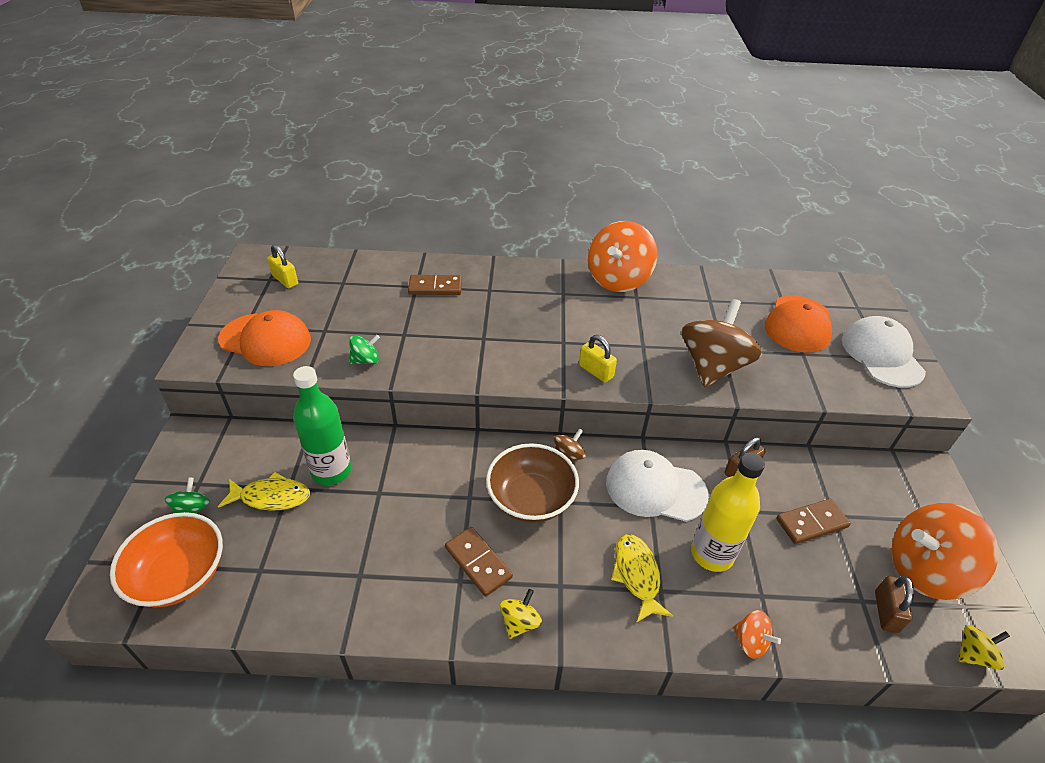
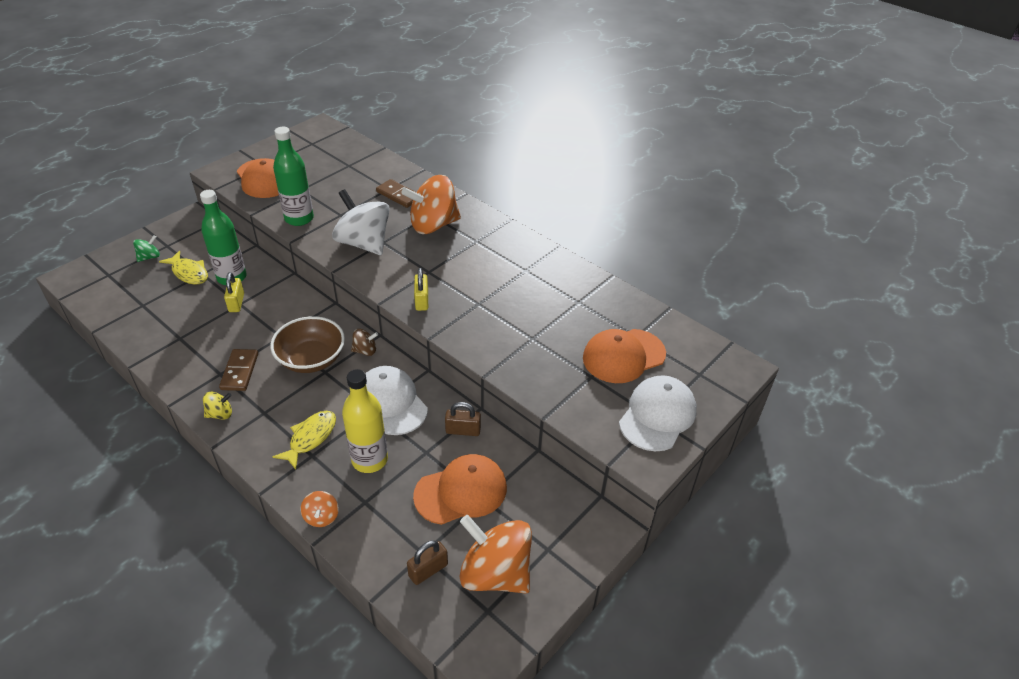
camera: 40 degrees right, 0 degrees up
(179, 575) = (110, 284): orange bowl -> none
(285, 280) = (319, 148): yellow padlock -> yellow padlock (236, 303)
(365, 360) = (299, 218): green spinning top -> green bottle
(467, 349) = (364, 243): none -> white spinning top
(618, 279) = (530, 252): orange spinning top -> orange spinning top (433, 225)
(712, 367) = (506, 344): brown spinning top -> none
(811, 523) = (461, 491): brown domino -> orange cap
(973, 655) = (447, 636): yellow spinning top -> none

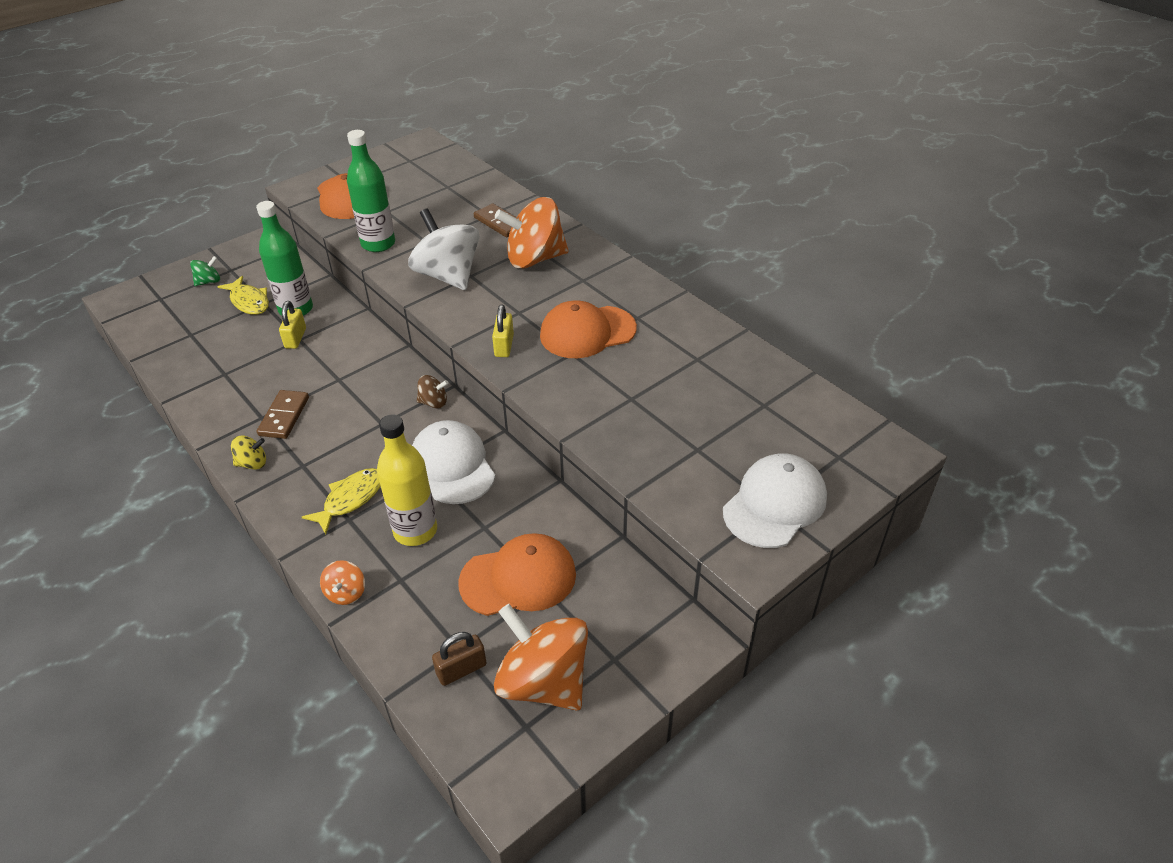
camera: 10 degrees right, 0 degrees up
(311, 359) = (369, 408): brown bowl -> none
(463, 430) = (534, 505): brown padlock -> none
(623, 356) = (743, 428): orange cap -> orange cap (587, 332)

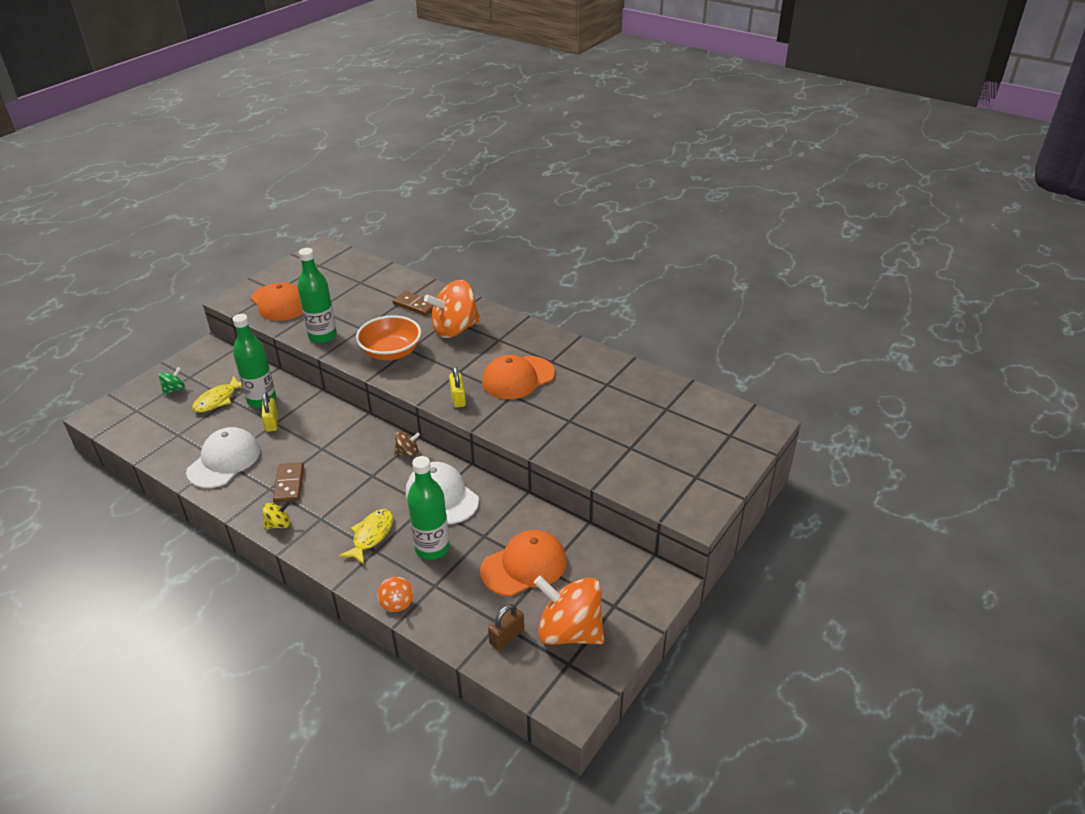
camera: 15 degrees left, 5 degrees down
(249, 301) = (218, 400): yellow fish -> yellow fish turned 90 degrees clockwise
(415, 530) = (432, 548): yellow bottle -> green bottle
(448, 276) = (391, 352): white spinning top -> orange bowl
(774, 504) = (697, 474): white cap -> white cap (224, 461)

